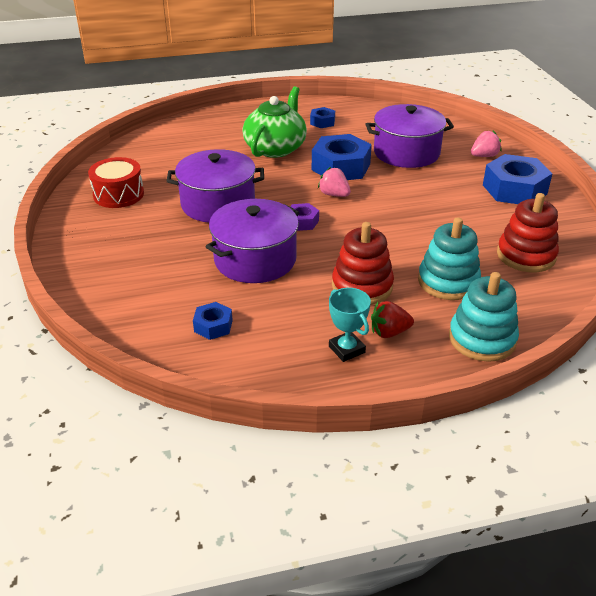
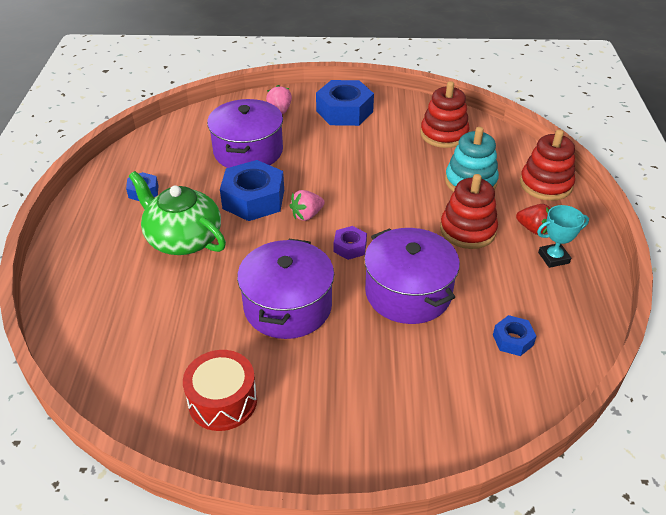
camera: 75 degrees left, 5 degrees up
(389, 332) = (533, 229): red strawberry -> red strawberry turned 60 degrees counterclockwise
(482, 339) = (545, 184): turquoise stacking toy -> red stacking toy

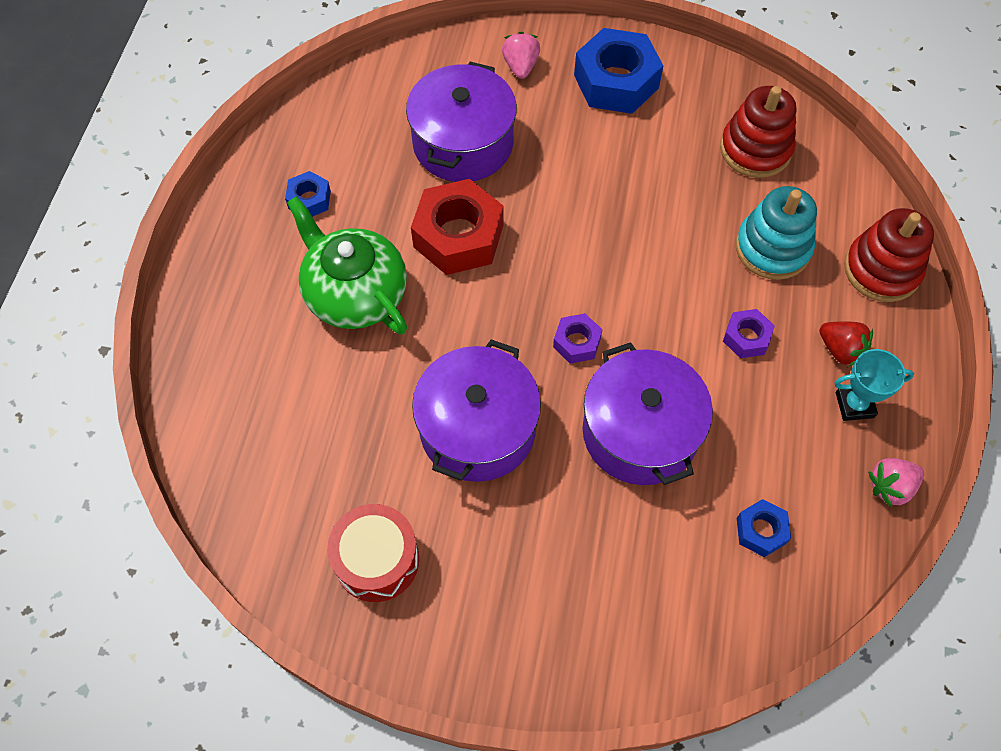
camera: 10 degrees right, 20 degrees up
(253, 199) = (458, 236): blue nut -> red nut
(307, 215) = (527, 276): pink strawberry -> pink strawberry (890, 487)
(467, 230) = (746, 337): red stacking toy -> purple nut

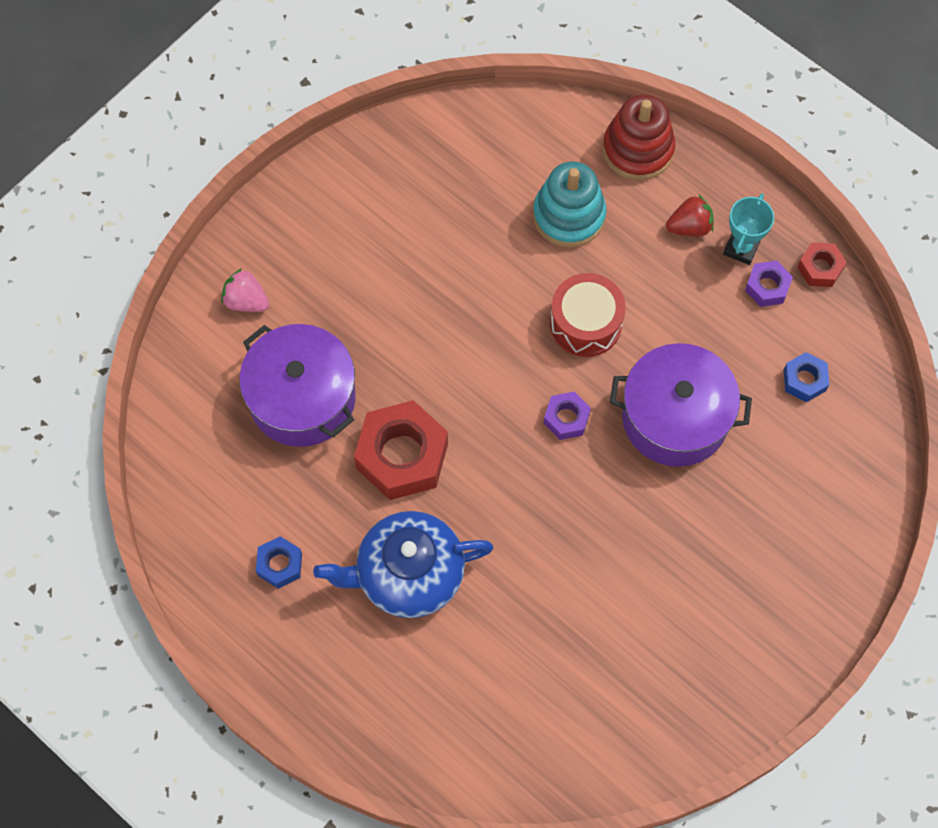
camera: 60 degrees left, 5 degrees up
(354, 293) = (408, 574): green teapot -> blue teapot
(377, 560) = (673, 680): red drum -> red drum (585, 323)
(478, 429) = (601, 540): purple pot -> none
(616, 81) = (318, 231): blue nut -> none
(746, 337) = (638, 287): purple nut -> purple nut (767, 287)
(755, 149) = (464, 166): red stacking toy -> none
(890, 487) = (820, 268): pink strawberry -> red nut

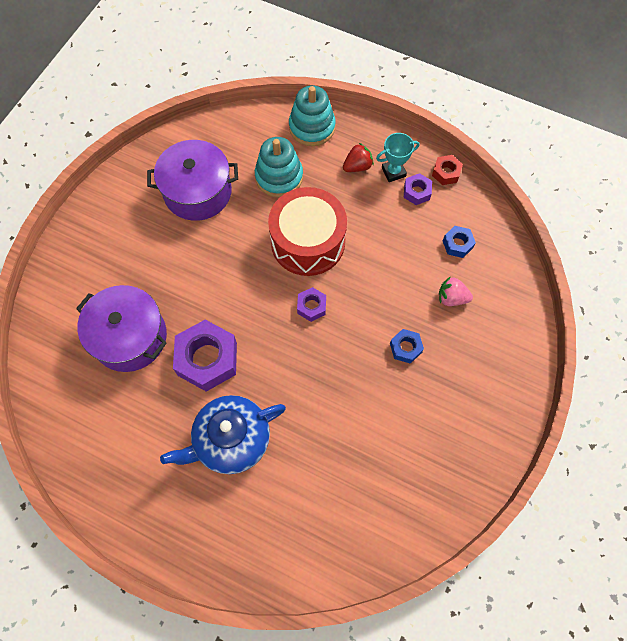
camera: 15 degrees left, 0 degrees up
(246, 301) = (77, 281): pink strawberry -> pink strawberry (451, 298)
(280, 565) = (139, 457): blue nut -> blue nut (405, 348)
(402, 456) = (207, 359): red nut -> purple nut
(585, 323) = (308, 242): red drum -> red drum, size x1.53
(638, 149) = (312, 127): red stacking toy -> turquoise stacking toy
(675, 417) = (382, 288): purple pot -> purple pot (197, 192)
(741, 248) = (393, 172): turquoise trophy -> turquoise trophy turned 60 degrees clockwise

